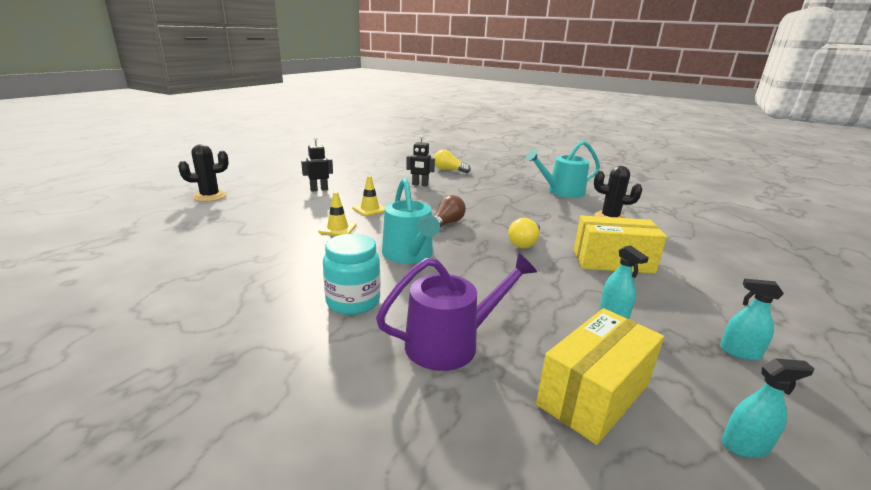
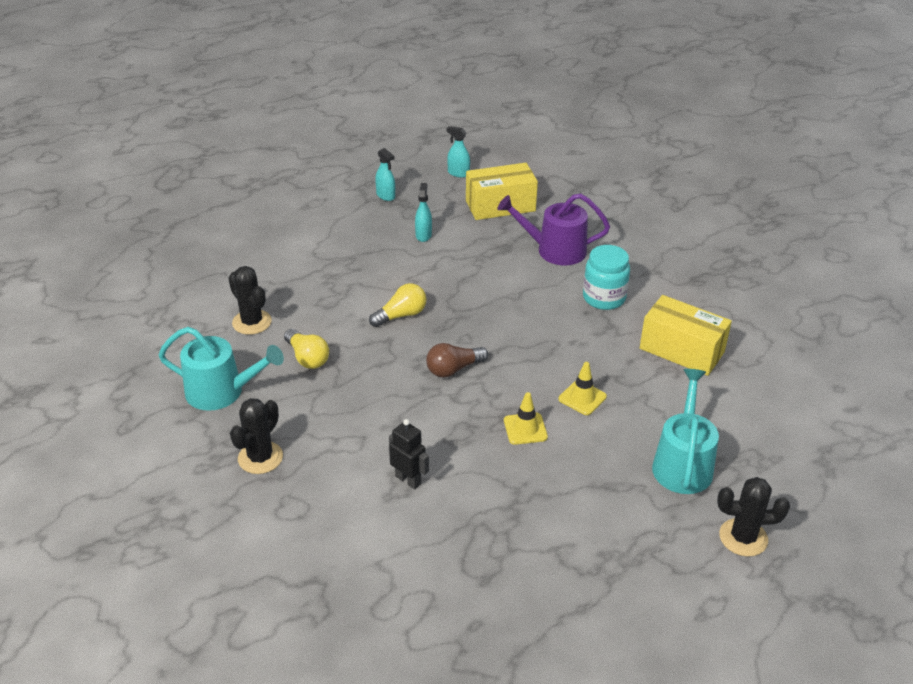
camera: 150 degrees left, 15 degrees up
(319, 189) = (575, 511): black robot -> none
(409, 255) = (529, 333): turquoise watering can -> turquoise watering can (682, 464)
(449, 170) = (311, 523): yellow light bulb -> yellow light bulb (307, 358)
(501, 179) = (260, 458): none -> black cactus
(612, 261) = (351, 271): yellow box -> yellow box (681, 350)

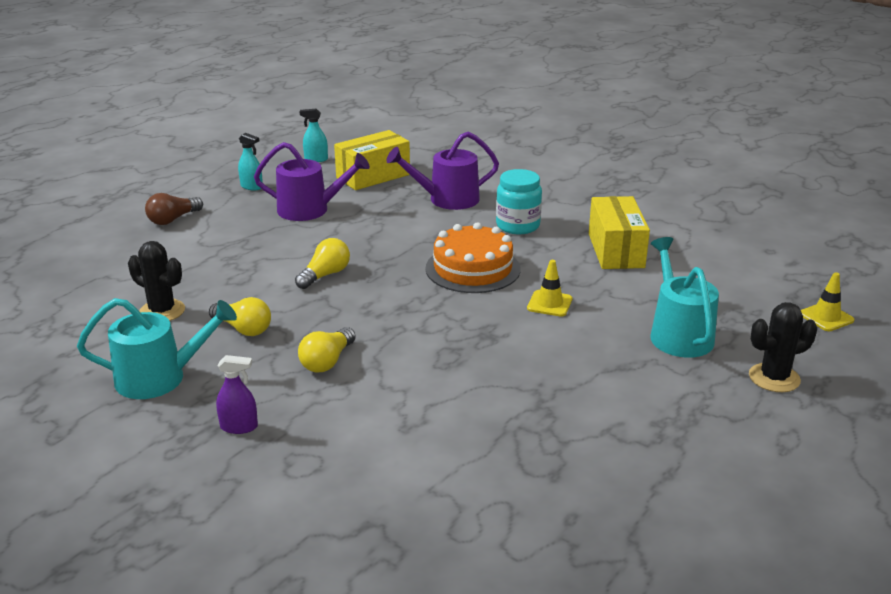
camera: 20 degrees left, 10 degrees down
(260, 458) = (239, 427): black cactus -> purple spray bottle
(358, 411) = (327, 361): none -> yellow light bulb
(408, 480) = (418, 408): black robot -> none
(423, 235) = (309, 210): turquoise spray bottle -> purple watering can
(453, 369) = (407, 307): brown light bulb -> brown light bulb (173, 219)
(525, 429) = (511, 339): yellow traffic cone -> yellow traffic cone (826, 317)
(534, 339) = (473, 269): none -> orange cake
(681, 350) = (615, 250): yellow box -> yellow box turned 75 degrees clockwise

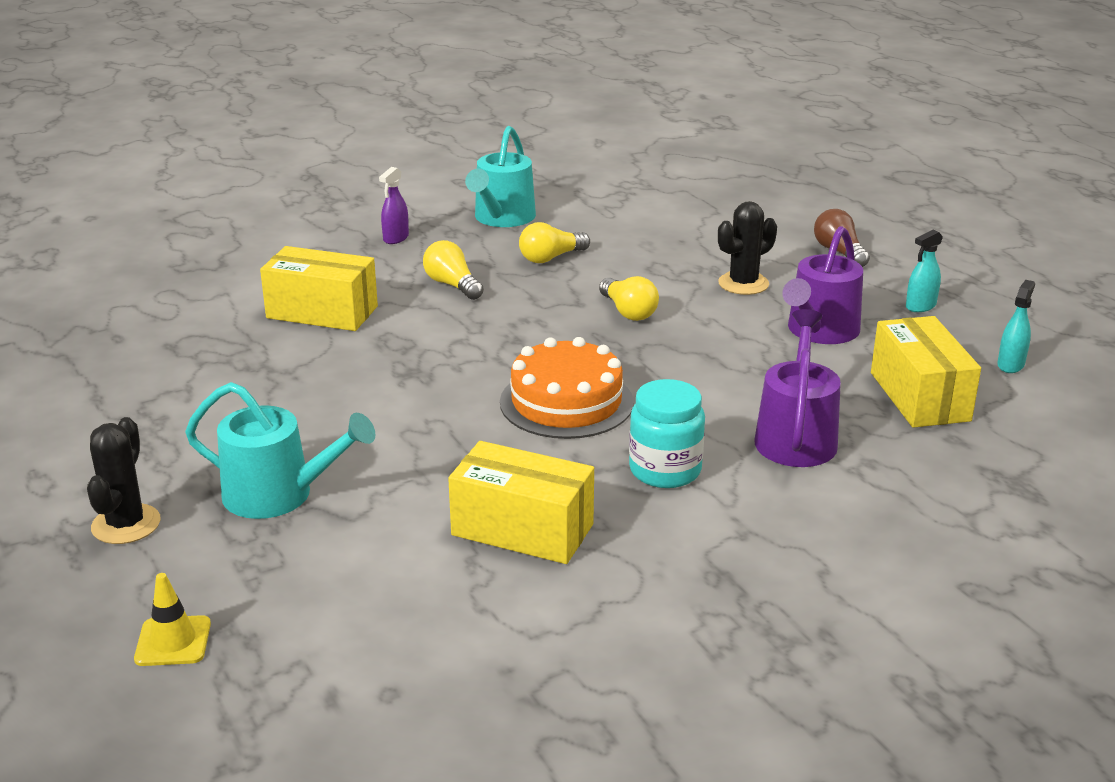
camera: 115 degrees right, 0 degrees up
(162, 311) = (620, 228): black cactus -> black cactus (743, 284)
(426, 412) = (322, 312): none -> yellow box
(549, 304) = (434, 429): yellow traffic cone -> none

